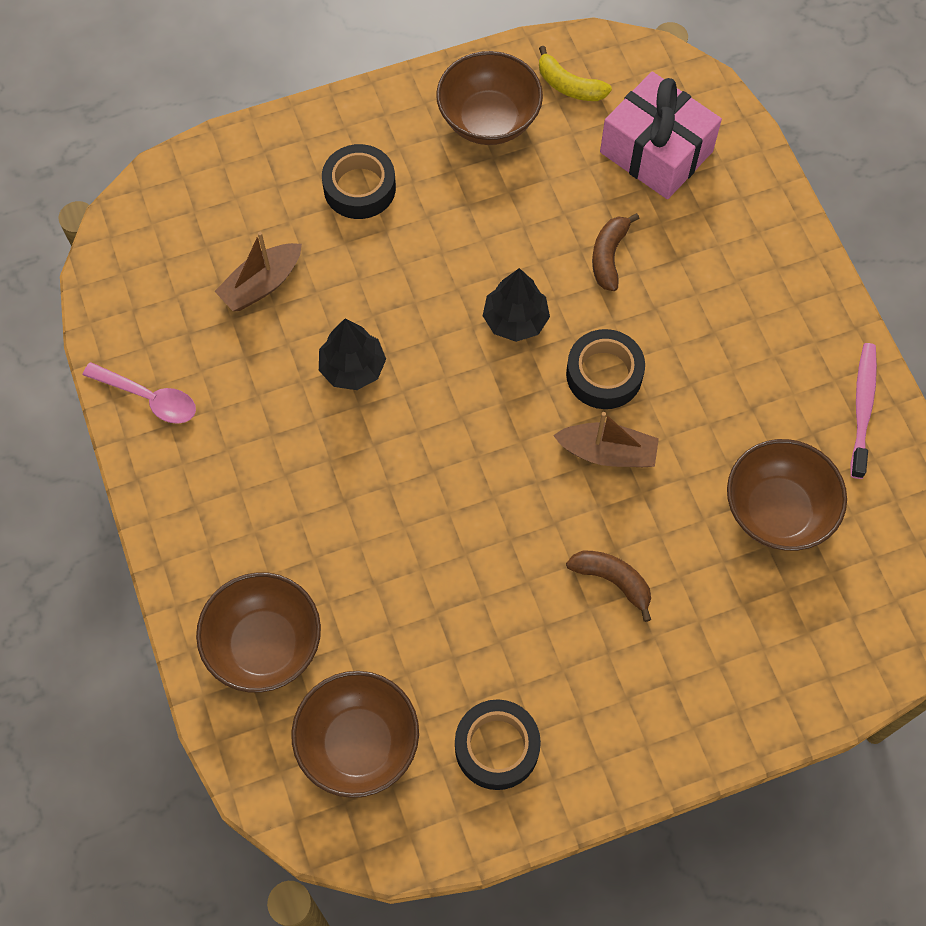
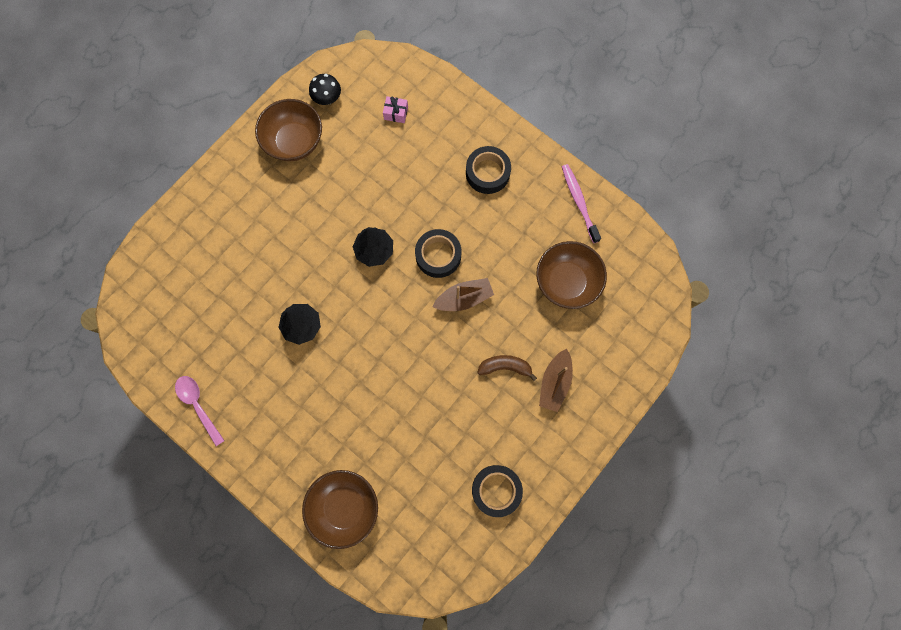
camera: 30 degrees left, 10 degrees up
(148, 398) = (198, 406): pink spoon -> pink spoon turned 120 degrees counterclockwise
(261, 284) = (223, 305): brown boat -> brown boat (554, 382)
(358, 743) = (425, 530): brown bowl -> none
(359, 188) = (245, 219): black tape -> black tape (487, 173)
(569, 86) = (327, 98): yellow banana -> black mushroom
(609, 256) = (404, 187): brown banana -> none
(656, 152) = (396, 113): pink gift -> pink gift, size x0.40

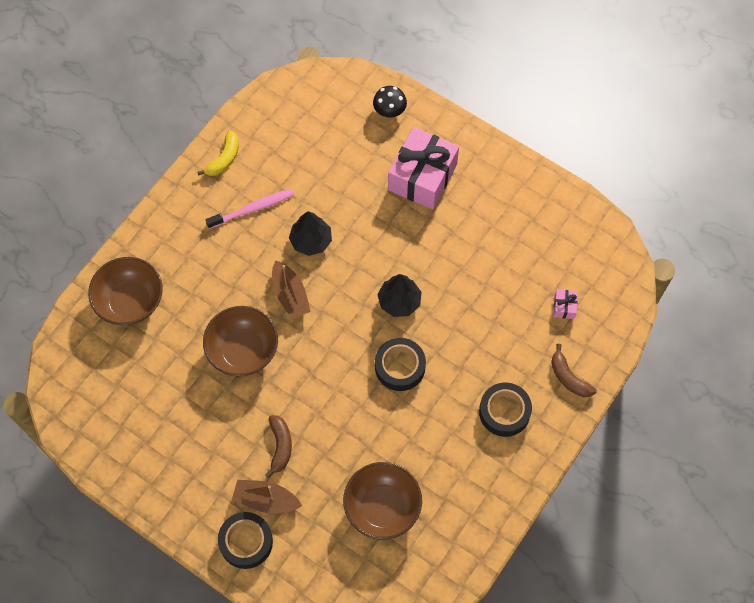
camera: 85 degrees right, 10 degrees down
(198, 406) = (224, 159): pink spoon -> yellow banana
(250, 218) = (422, 177): none -> pink gift
(294, 141) = (514, 208): brown bowl -> brown bowl (243, 351)
(327, 98) = (571, 234): black mushroom -> black mushroom (389, 111)
(461, 118) = (569, 378): none -> brown banana
(464, 298) = (353, 398): brown boat -> brown boat (290, 295)
(496, 490) = (149, 446): black tape -> black tape (246, 542)
(579, 202) = (481, 517): pink toothbrush -> pink toothbrush (253, 209)

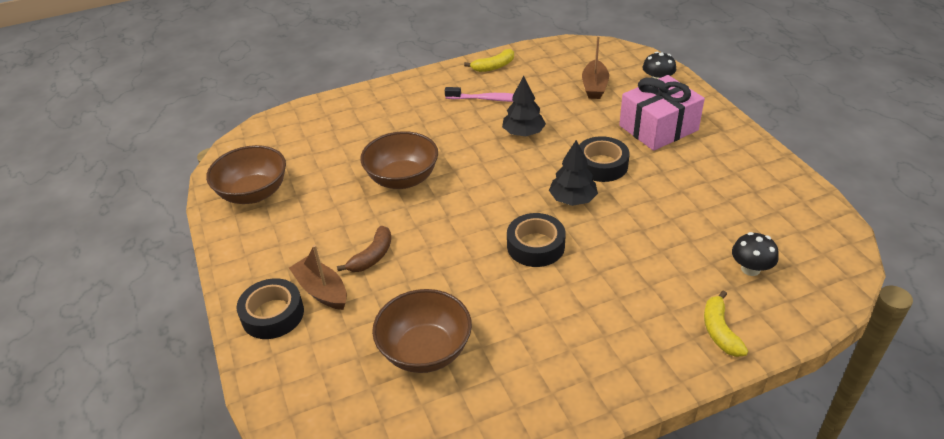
camera: 35 degrees right, 25 degrees down
(130, 302) = (345, 118): brown bowl -> brown bowl (254, 193)
(290, 295) = (475, 159): brown boat -> brown boat (594, 86)
(504, 412) = (622, 328): black tape -> black tape (601, 165)
(564, 307) = (750, 269): pink gift -> black mushroom
(569, 378) = (719, 331): brown banana -> yellow banana

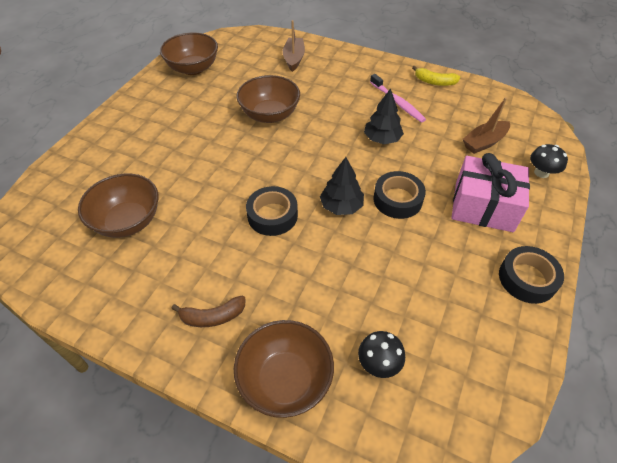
camera: 45 degrees right, 10 degrees up
(273, 314) = (105, 139): black tape -> black tape (527, 279)
(322, 291) = (140, 145): brown boat -> brown boat (294, 59)
(372, 256) = (187, 147): brown banana -> brown banana (213, 317)
(719, 331) = (285, 380): yellow banana -> brown bowl

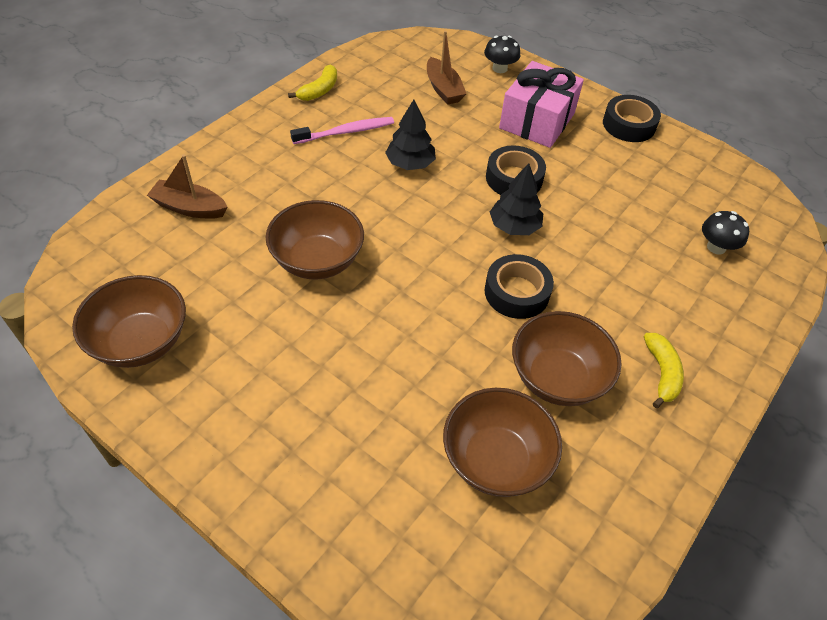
camera: 80 degrees left, 0 degrees up
(213, 317) = (662, 373): brown banana -> yellow banana
(285, 380) = (736, 321): brown bowl -> brown bowl (557, 378)

